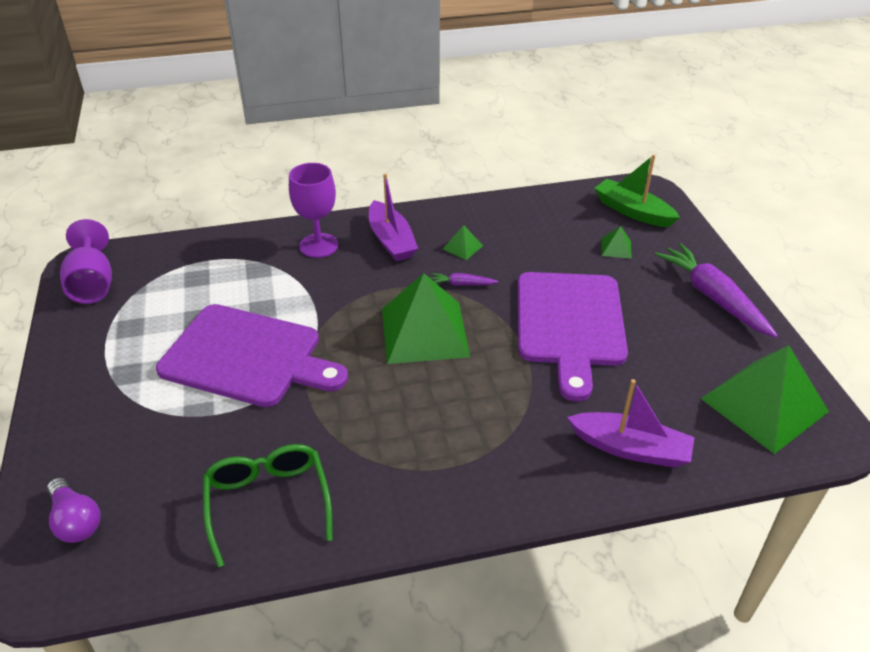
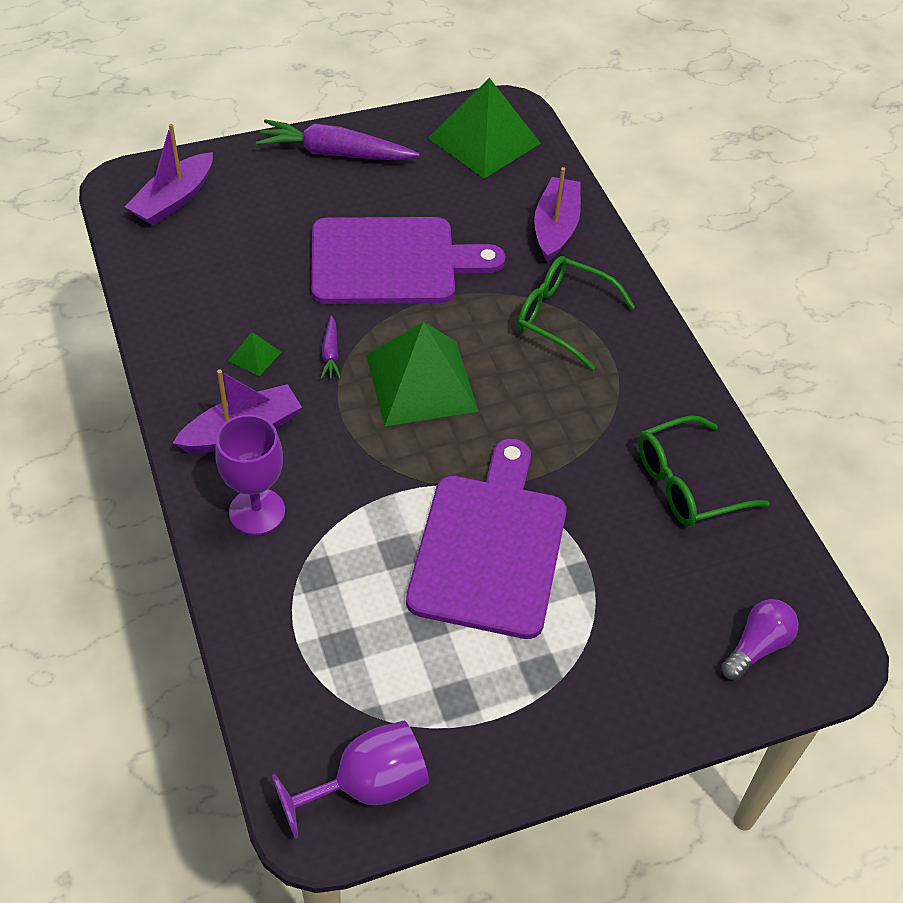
camera: 100 degrees left, 10 degrees up
(497, 436) = (562, 317): none -> green glasses
(616, 248) = (251, 218): green pyramid -> none
(632, 211) = (174, 200): green boat -> purple boat
(713, 297) = (335, 153): purple carrot -> purple carrot turned 45 degrees clockwise

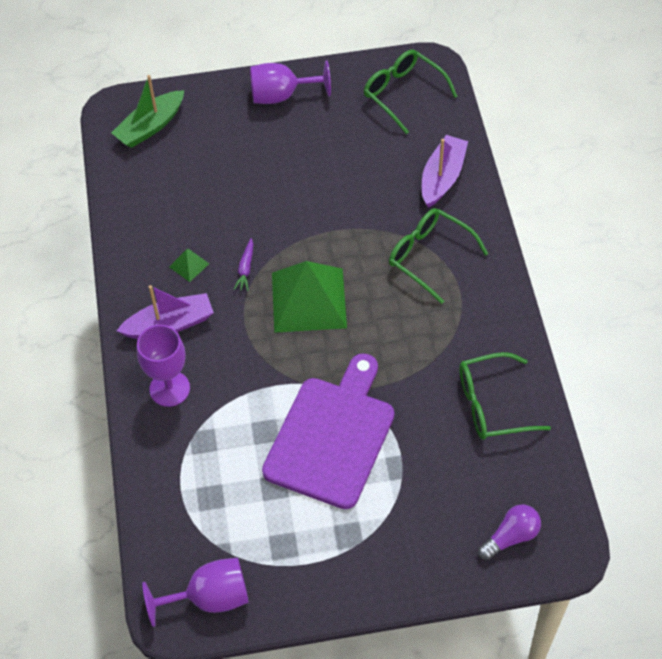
camera: 15 degrees right, 5 degrees up
(174, 200) = (150, 126): purple boat -> green boat
(335, 153) = (281, 95): purple carrot -> purple goblet
(391, 262) = (306, 196): purple cutting board -> none
(484, 140) = (403, 93): green pyramid -> green glasses

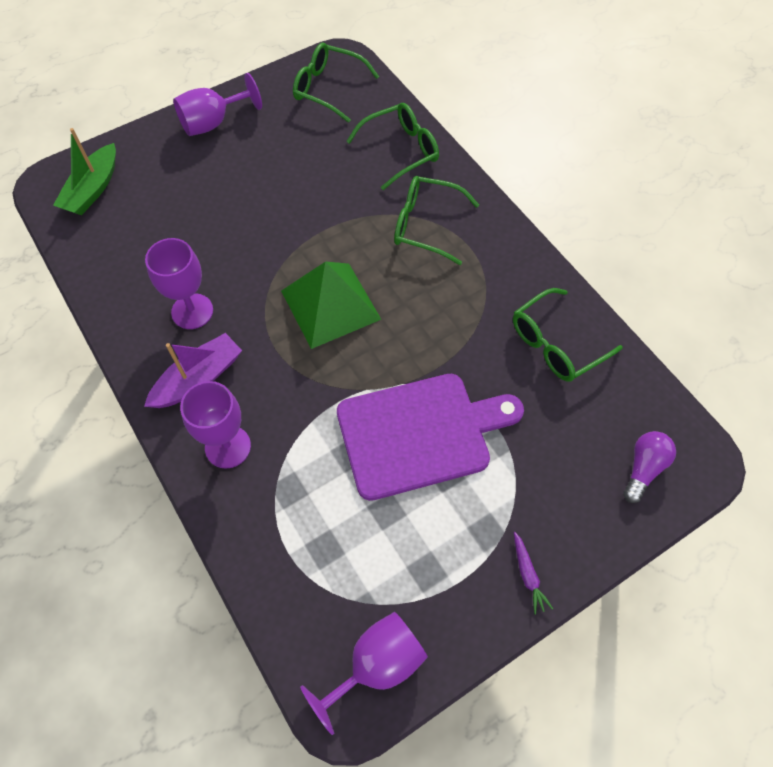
camera: 25 degrees left, 5 degrees up
(189, 265) = (192, 311): green pyramid -> purple goblet
(245, 268) = (252, 295): purple carrot -> purple carrot (527, 575)
(332, 436) = (420, 434): purple cutting board -> purple cutting board turned 75 degrees clockwise
(442, 177) = (401, 150): purple boat -> green glasses

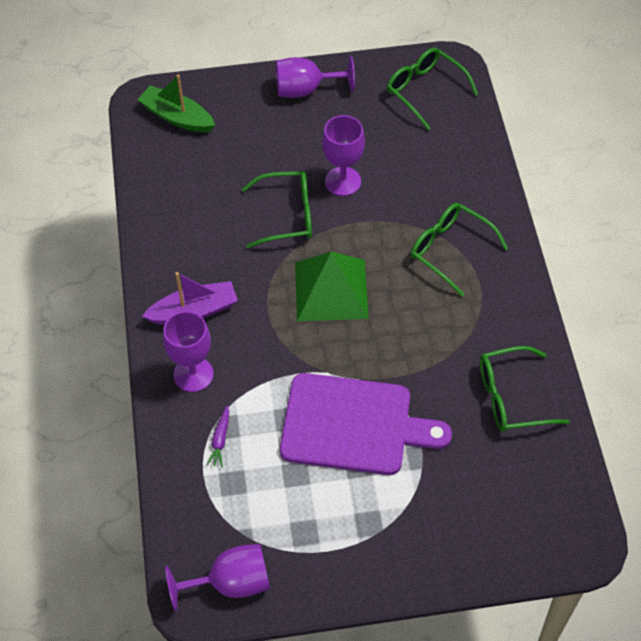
camera: 25 degrees right, 5 degrees down
(93, 189) = (177, 117): green boat -> green boat turned 75 degrees clockwise
(192, 311) = (213, 253): purple goblet -> purple goblet (343, 181)
(401, 150) = (463, 173): green glasses -> green glasses (287, 215)
(527, 575) = (384, 569): purple carrot -> purple carrot (220, 440)
(643, 468) = (530, 529): purple light bulb -> none

